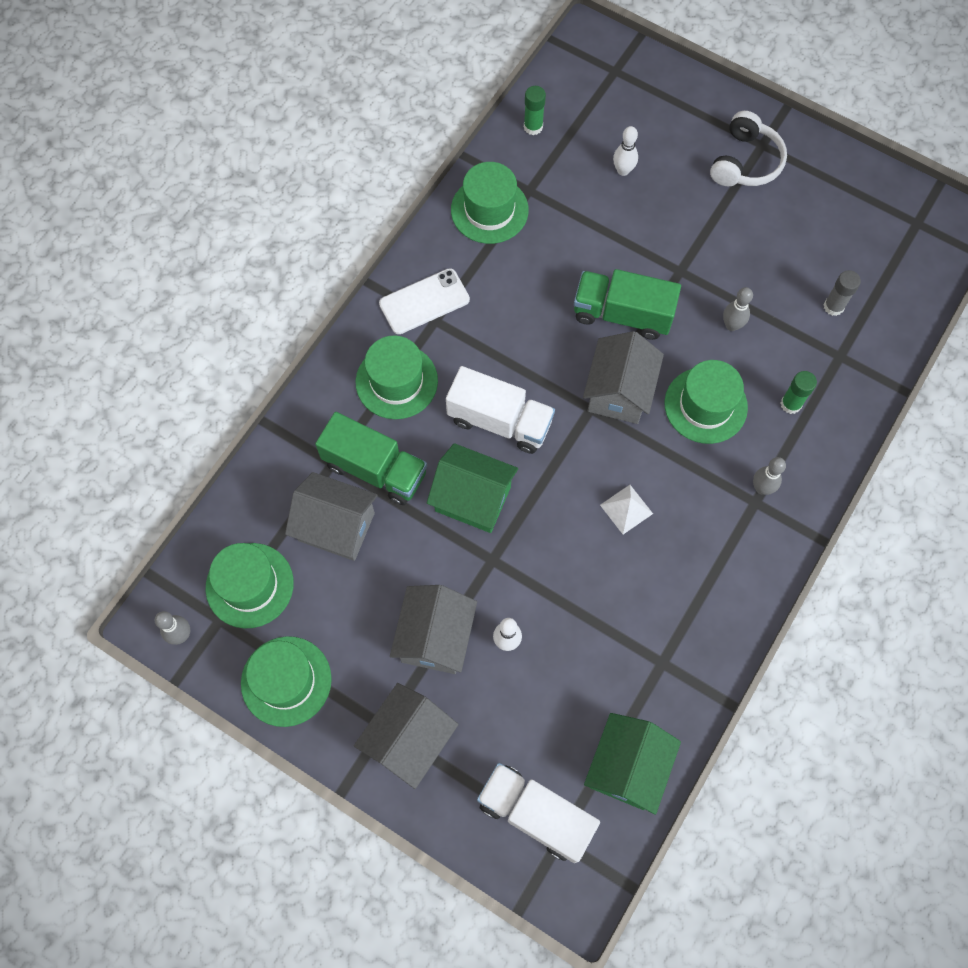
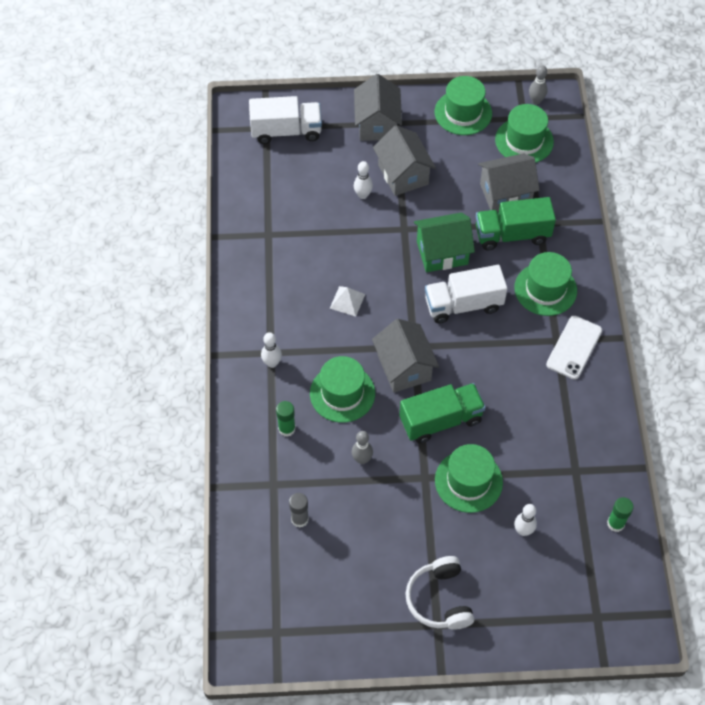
camera: 145 degrees right, 10 degrees down
(489, 210) = (589, 437): green hat -> green hat (468, 481)
(627, 767) = (253, 176): green house -> none
(761, 488) = (272, 363): grey bowling pin -> white bowling pin

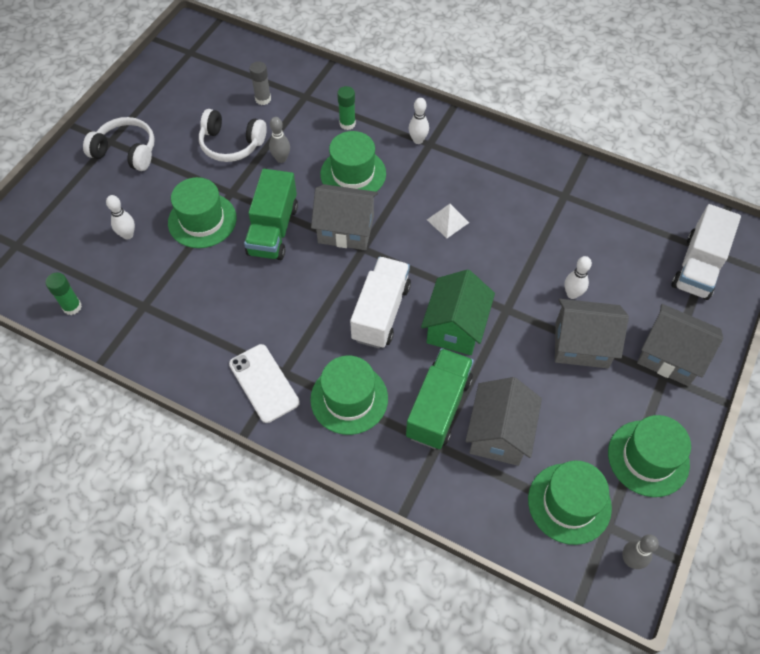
camera: 120 degrees right, 0 degrees up
(372, 512) = (231, 144): none -> white headphones

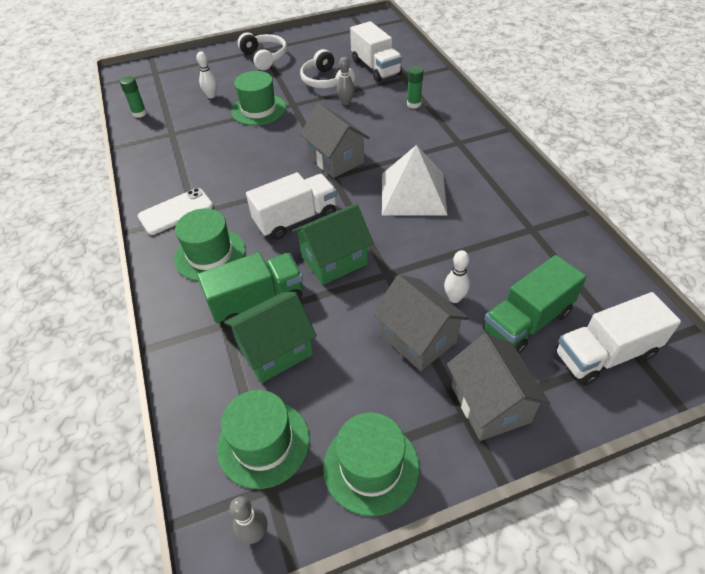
camera: 45 degrees right, 10 degrees down
(263, 99) = (375, 68): grey glue stick -> white truck
(264, 383) = (176, 211): white phone -> white phone turned 45 degrees clockwise
(273, 230) = (291, 135): green truck -> green truck (527, 321)
(353, 174) = (381, 132): green hat -> none
(418, 140) = (452, 136): white bowling pin -> none
(447, 221) = (413, 193): white pyramid -> white pyramid, size x2.17
(499, 434) = (275, 350): grey house -> green house

